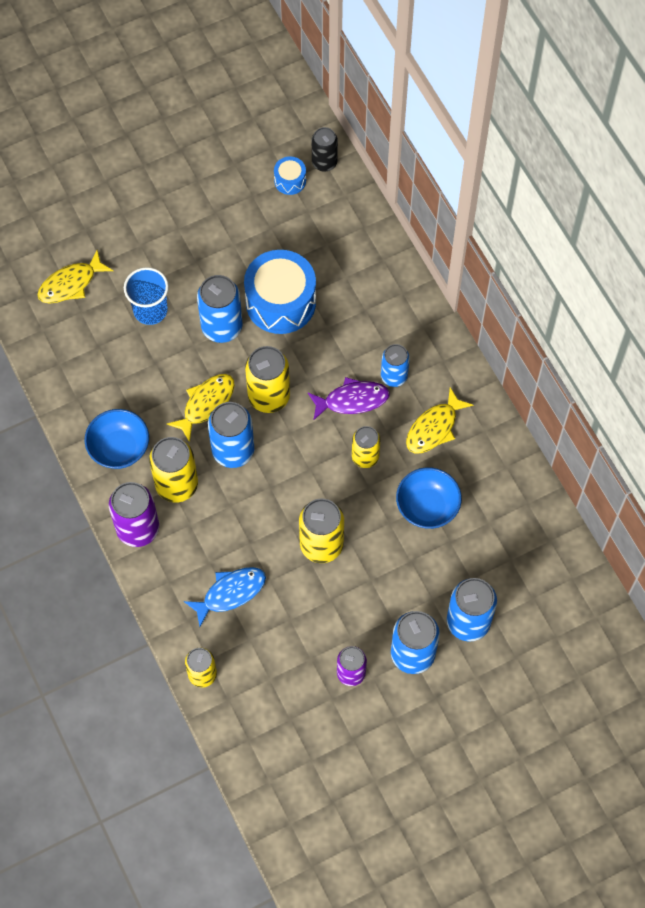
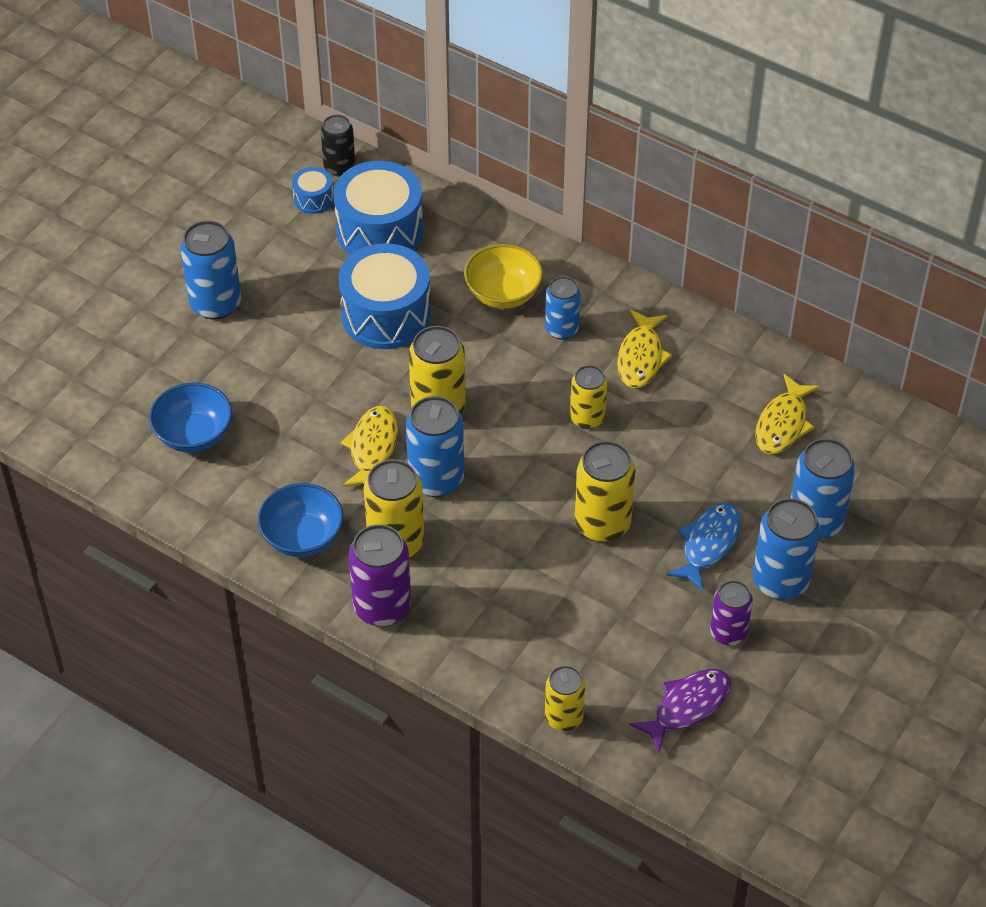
camera: 30 degrees left, 15 degrees down
(71, 284) = (129, 402): yellow fish -> yellow fish (783, 424)
(150, 310) = (242, 386): blue cup -> none
(222, 327) = (336, 367): blue can -> blue can (215, 304)
(230, 593) = (536, 620): blue fish -> blue fish (708, 544)
(319, 230) = (379, 230): none -> blue drum
(352, 400) = (533, 371): purple fish -> purple fish (687, 706)
(372, 326) = (503, 294): none -> yellow bowl
(427, 507) = (689, 434): blue bowl -> blue bowl (193, 435)

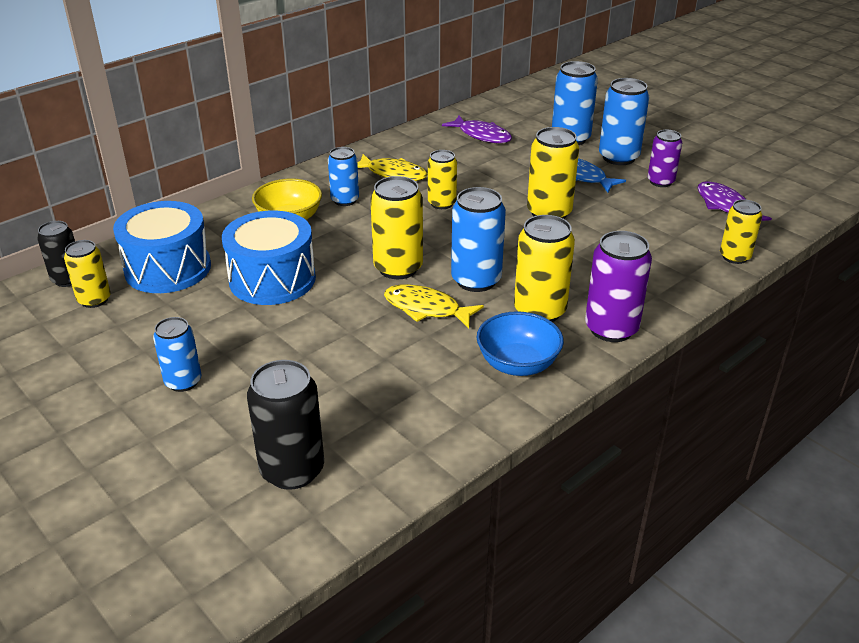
camera: 75 degrees left, 15 degrees down
(126, 409) = (292, 470): none -> black can
(193, 435) = (356, 421): blue bowl -> none
(215, 304) = (183, 382): blue can -> blue can, size x0.64
(313, 199) = (94, 300): blue drum -> yellow can
(783, 424) = (482, 135): yellow fish -> purple fish

